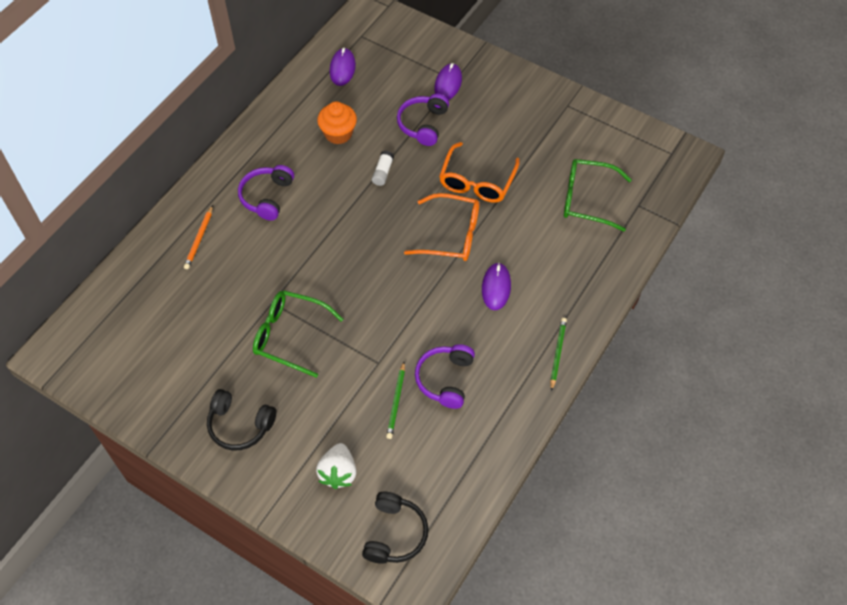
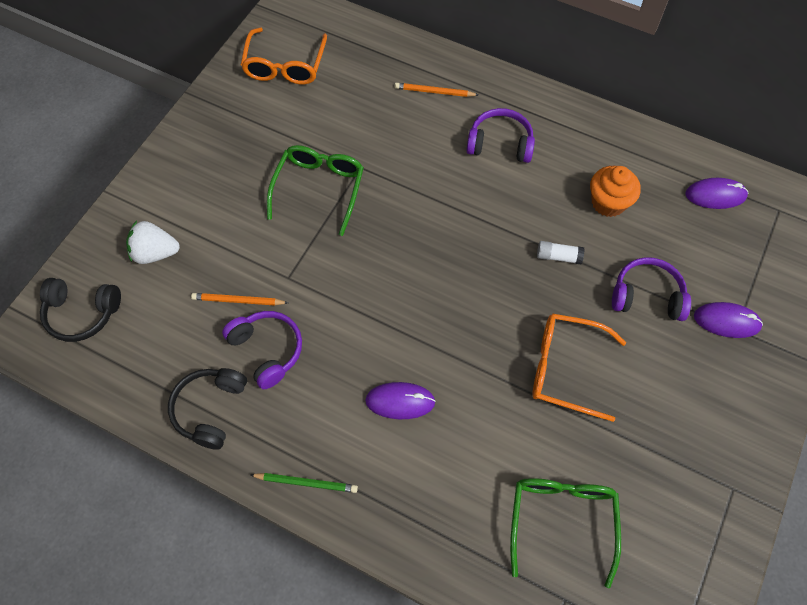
camera: 85 degrees right, 5 degrees up
(240, 425) = (213, 159): black headphones -> black headphones (210, 409)
(396, 401) = (238, 300): green pencil -> orange pencil
(445, 379) = (267, 350): purple headphones -> purple headphones turned 45 degrees clockwise
(451, 235) = (474, 343): orange glasses -> orange glasses (285, 66)

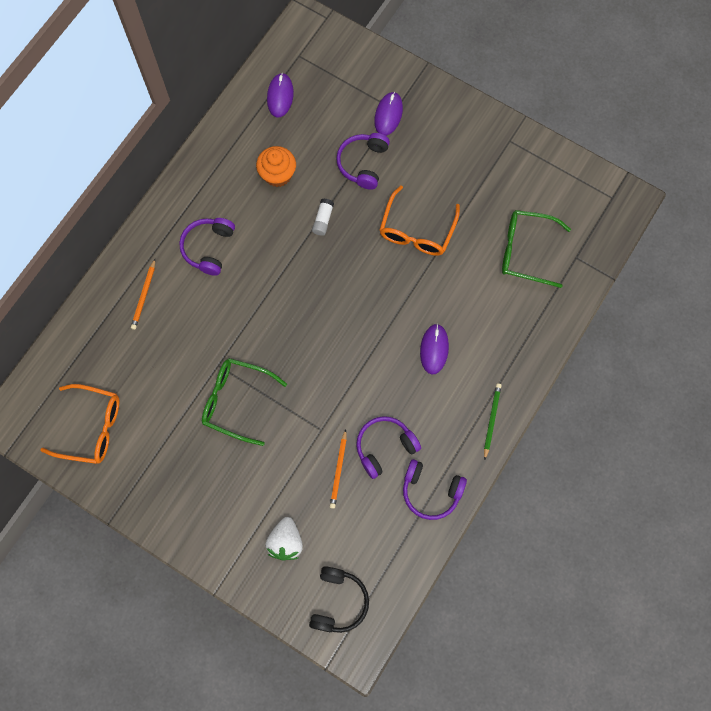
camera: 85 degrees left, 10 degrees up
(210, 409) = (431, 491): black headphones -> purple headphones

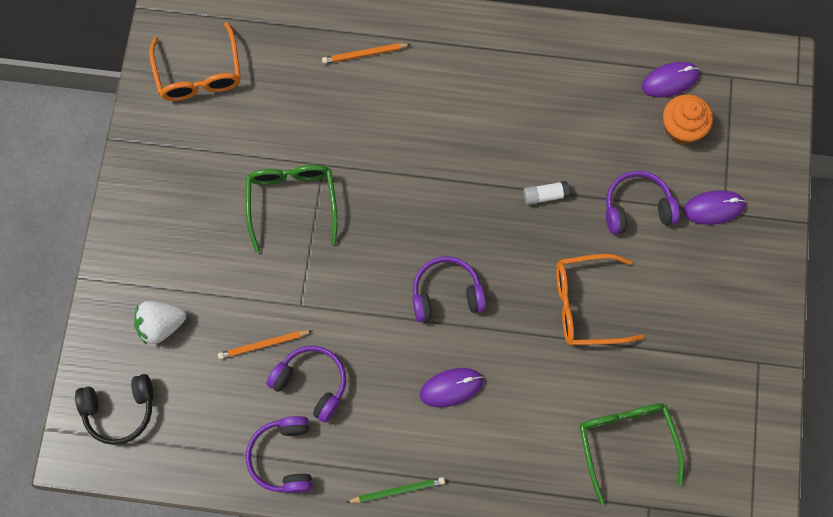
camera: 65 degrees right, 0 degrees up
(208, 248) = (450, 92): purple headphones -> purple headphones (446, 294)
(277, 174) = (573, 122): orange cupcake -> orange cupcake (681, 128)

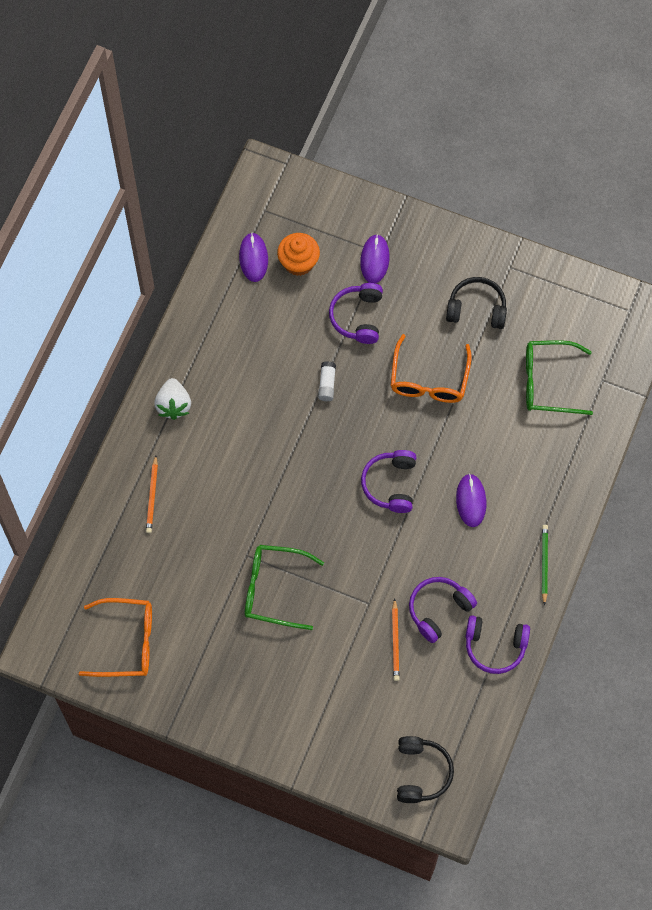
camera: 75 degrees left, 5 degrees down
(161, 325) = (355, 723): white strawberry -> white strawberry (173, 405)
(692, 337) = (476, 309): none -> black headphones

